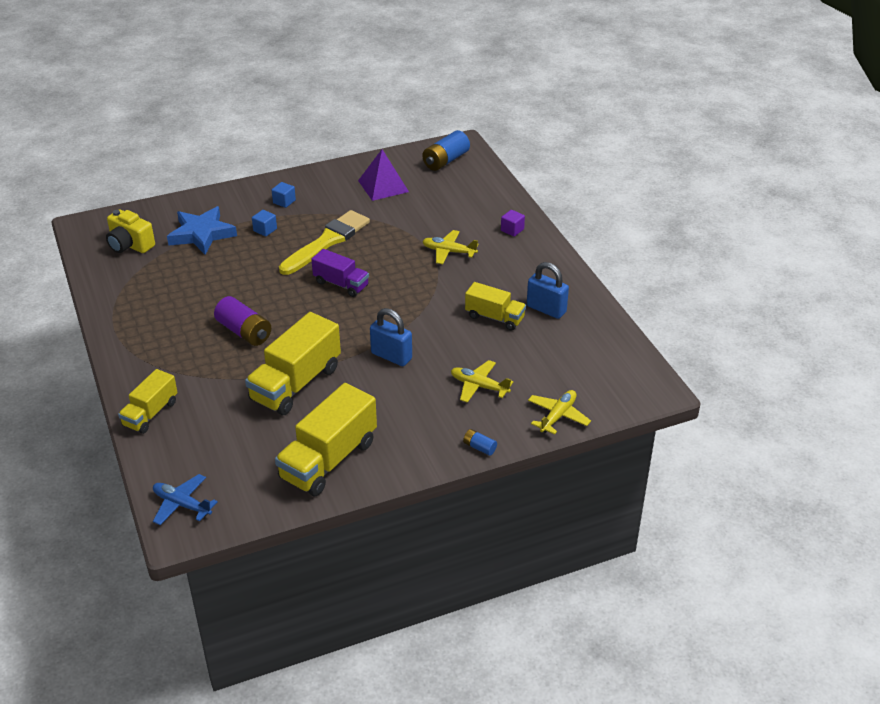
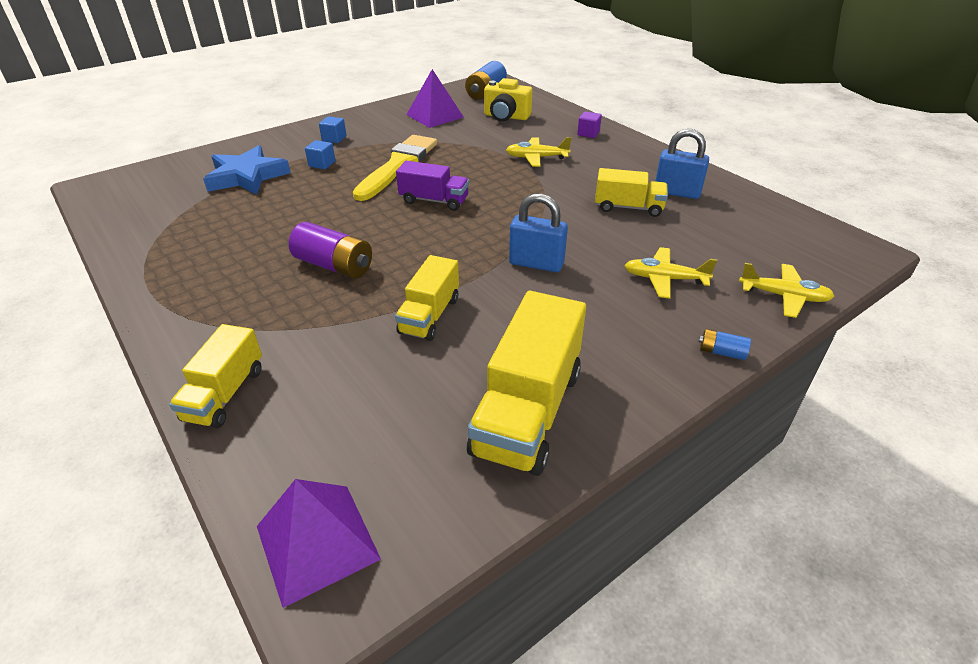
camera: 15 degrees left, 0 degrees up
(130, 245) = (157, 197): yellow camera -> yellow camera (506, 117)
(182, 504) = (317, 542): blue plane -> purple pyramid
(296, 384) = (429, 315): yellow truck -> yellow truck, size x0.60
(558, 416) = (783, 296): yellow plane -> yellow plane turned 90 degrees clockwise

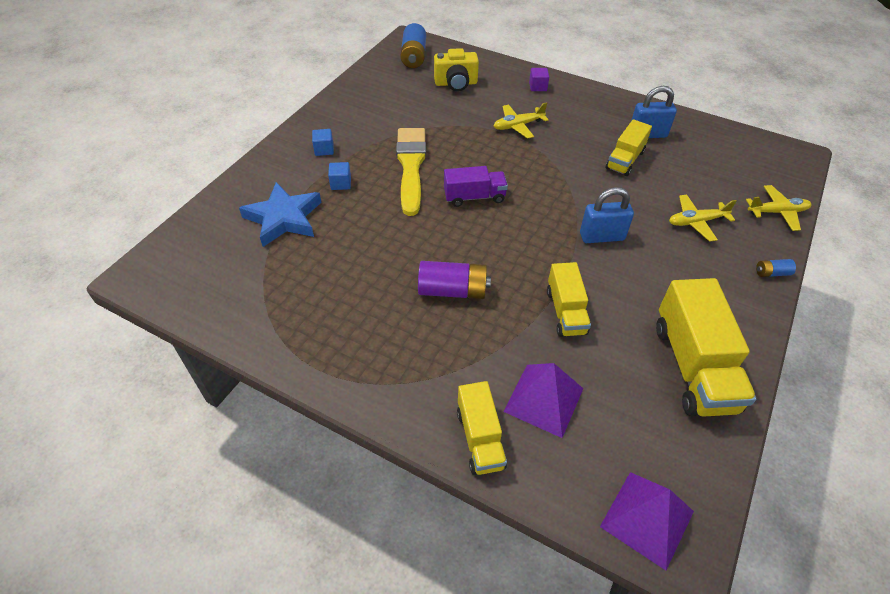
camera: 25 degrees left, 10 degrees up
(435, 116) = (392, 97): purple pyramid -> purple pyramid (544, 400)
(628, 207) = (625, 160): yellow truck -> yellow truck turned 135 degrees clockwise

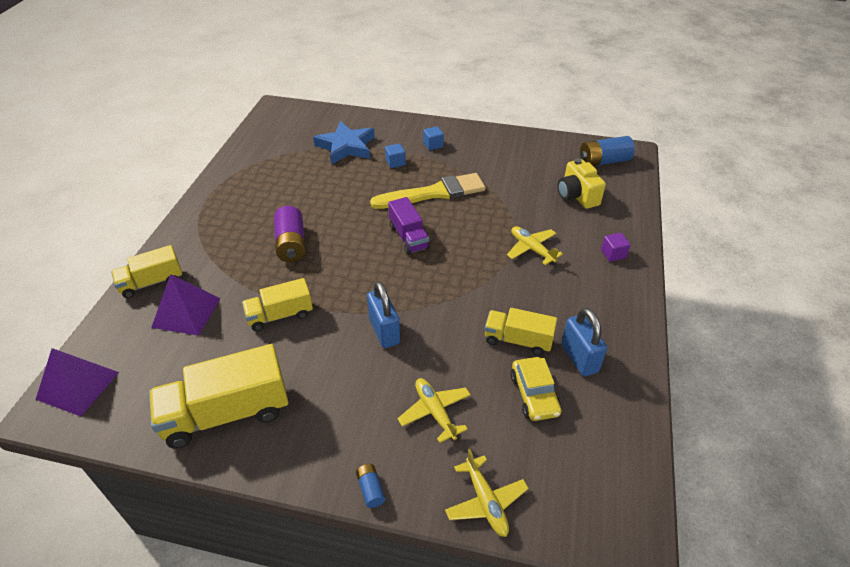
camera: 75 degrees right, 5 degrees down
(681, 165) = (534, 394): none -> yellow car

